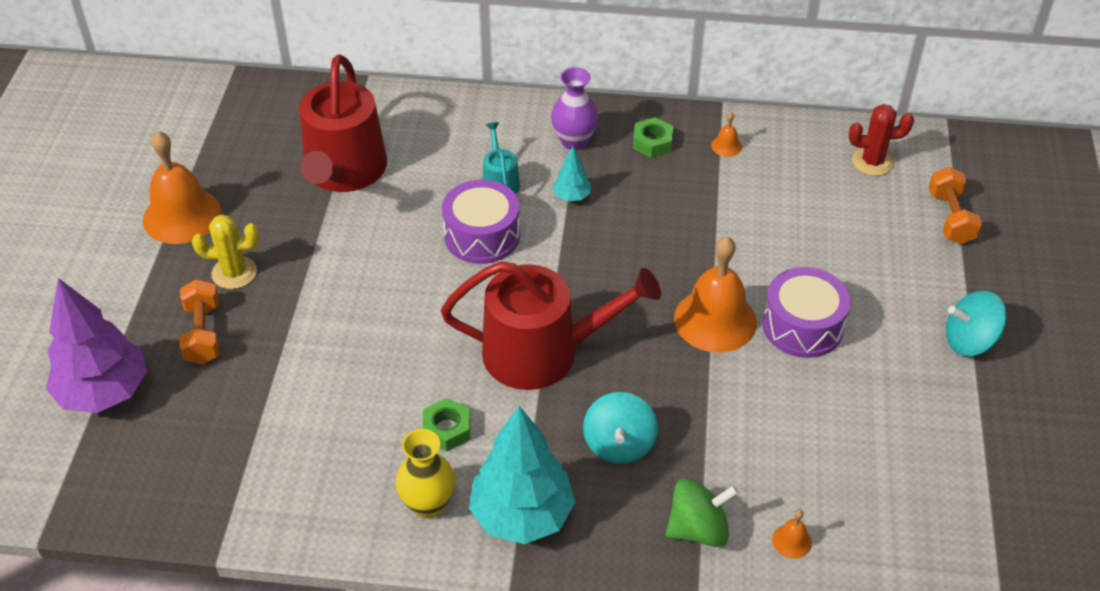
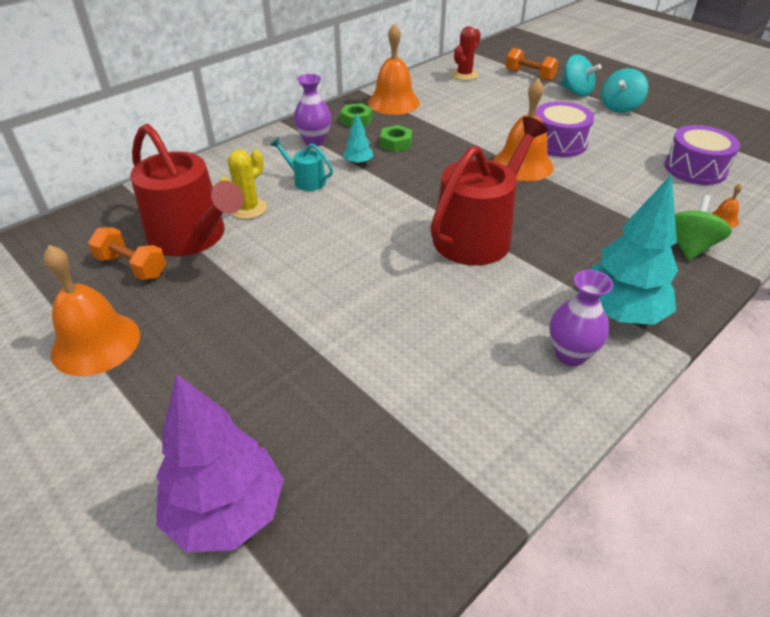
camera: 50 degrees left, 5 degrees down
(203, 334) = (246, 398): orange dumbbell -> orange dumbbell (132, 266)
(234, 273) = (205, 343): yellow cactus -> yellow cactus (248, 208)
(428, 504) = (570, 354): yellow vase -> purple vase
(447, 429) = (504, 309): green nut -> green nut (396, 143)
(482, 235) = (342, 209): purple drum -> purple drum (695, 168)
(619, 445) = (590, 243): turquoise spinning top -> turquoise spinning top (576, 92)
(726, 146) = (393, 102): orange bell -> orange bell, size x2.40

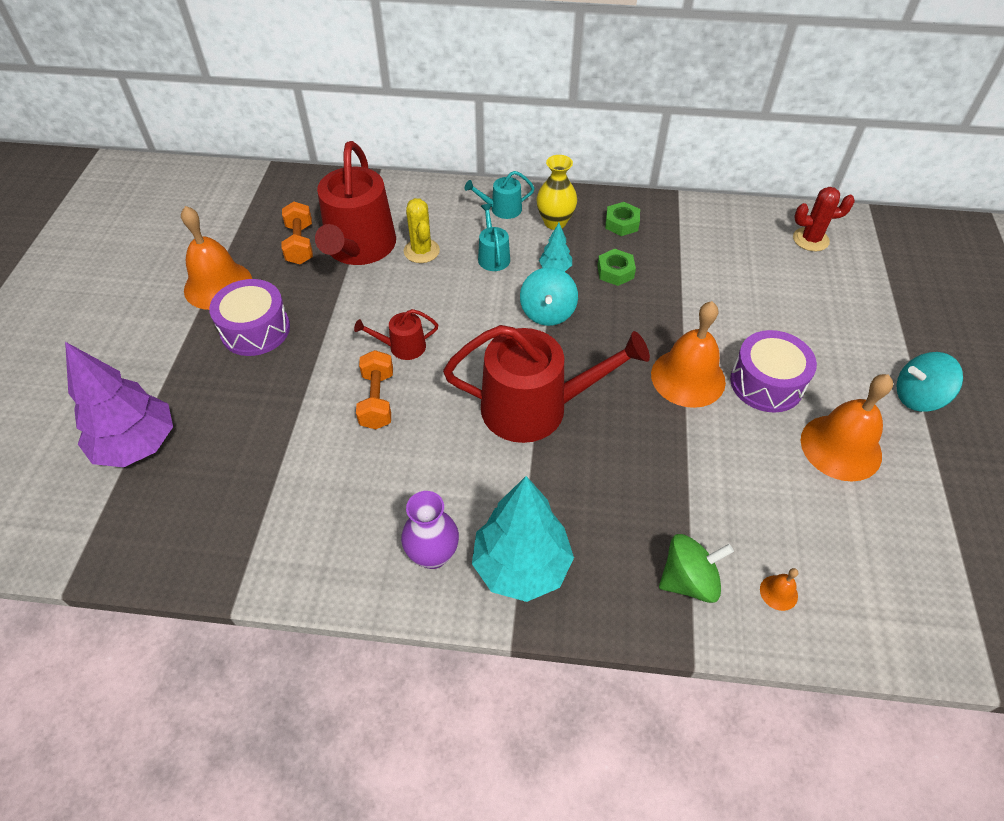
camera: 50 degrees right, 10 degrees up
(248, 208) = (421, 251): yellow cactus -> yellow cactus turned 75 degrees clockwise
(265, 154) = (502, 209): none -> turquoise watering can
(314, 141) = (555, 222): purple vase -> yellow vase
(336, 267) = (402, 347): none -> red watering can
(393, 102) = (684, 226): orange bell -> orange bell (841, 447)
(529, 75) = (884, 287): orange dumbbell -> orange dumbbell (377, 400)
(576, 92) = (901, 343): turquoise spinning top -> turquoise spinning top (547, 312)
(695, 168) = (860, 525): purple drum -> purple drum (255, 330)

